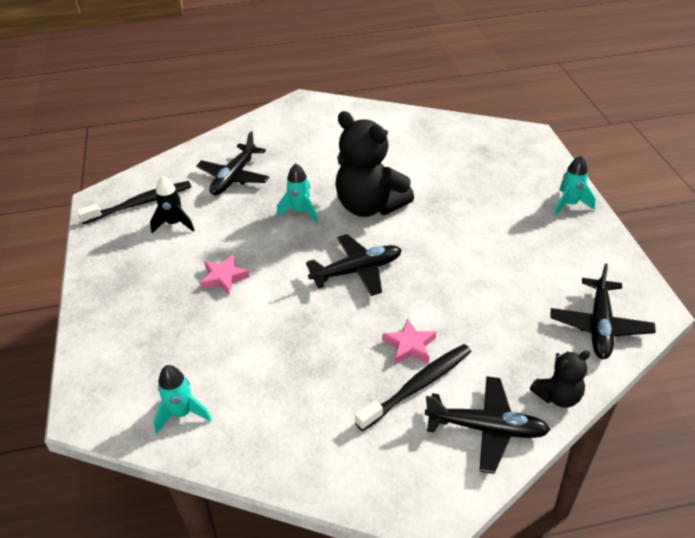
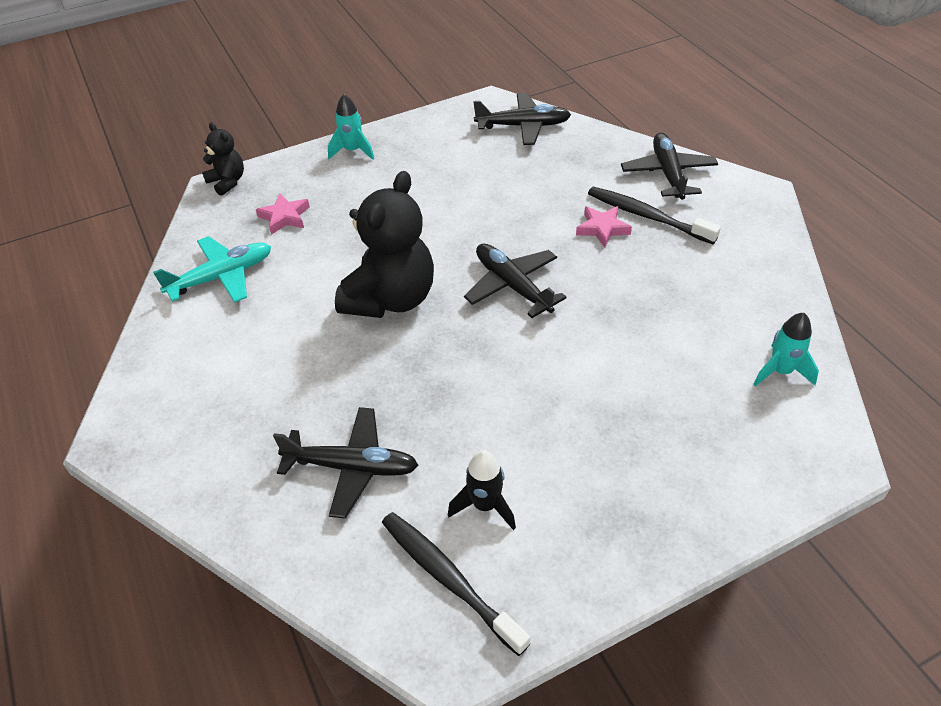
camera: 105 degrees left, 5 degrees up
(224, 278) = (572, 404): pink star -> pink star (285, 217)
(300, 211) = (418, 364): turquoise rocket -> none
(423, 135) = (222, 277): none -> turquoise plane
(558, 396) = (613, 142): black teddy bear -> black teddy bear (227, 182)

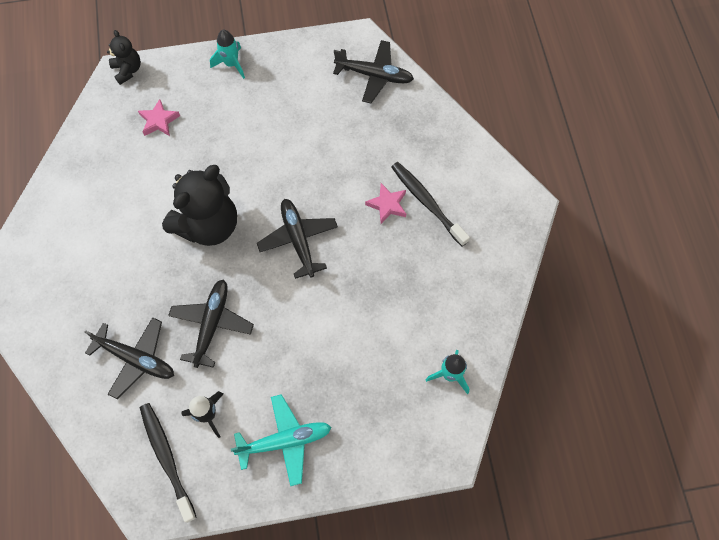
camera: 15 degrees right, 20 degrees up
(222, 277) = (98, 167): turquoise plane -> turquoise plane (285, 441)
(668, 173) = (464, 163): black plane -> black plane (212, 324)

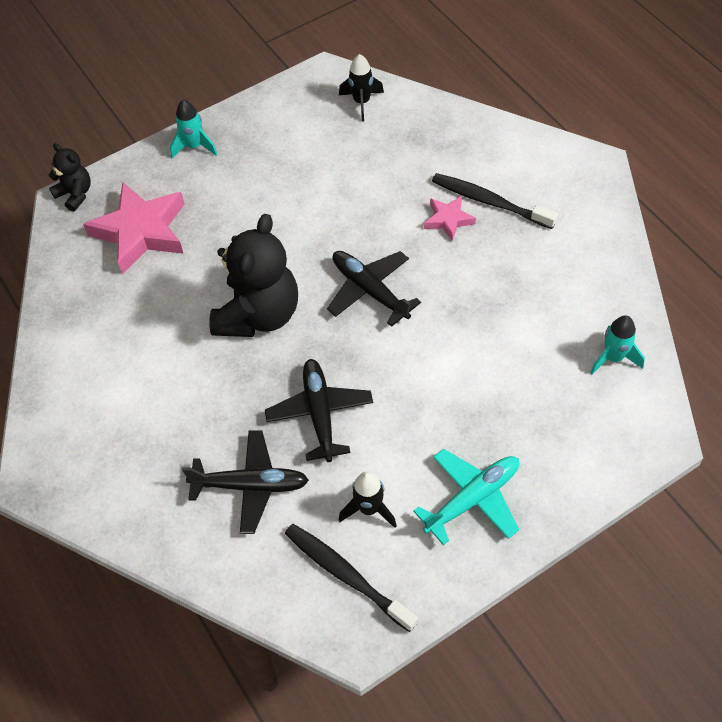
camera: 20 degrees left, 10 degrees down
(159, 121) = (141, 231): pink star -> pink star, size x1.98
(374, 75) = (361, 102): black plane -> black rocket

